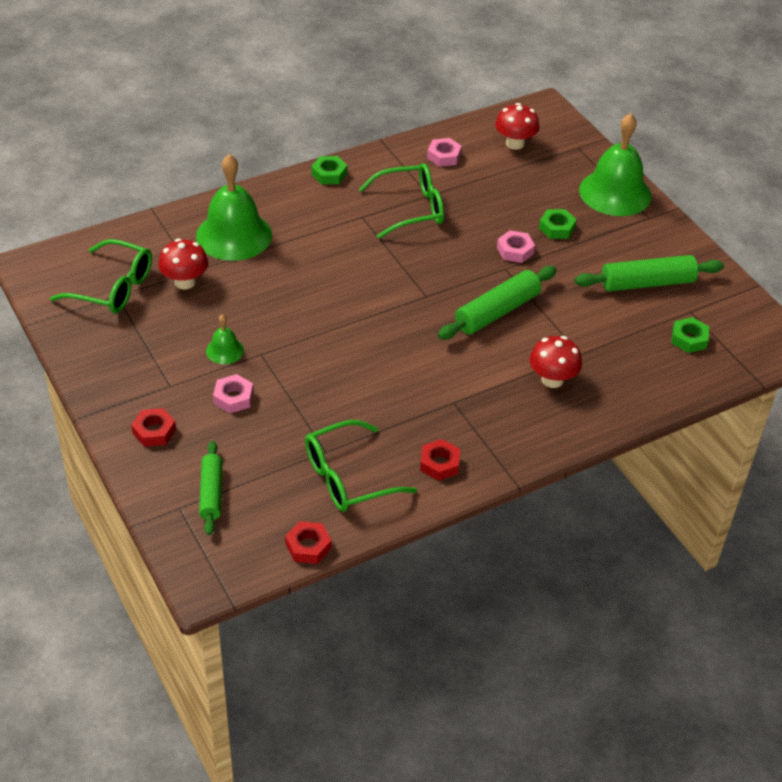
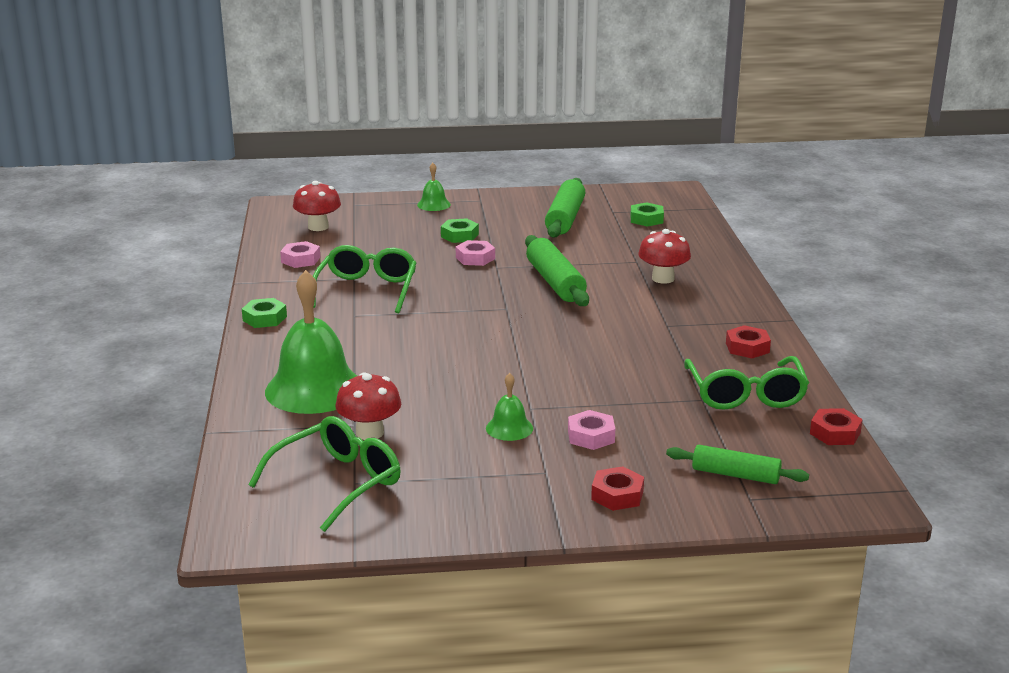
camera: 65 degrees left, 20 degrees down
(615, 192) = (433, 204): green bell -> green bell, size x0.46

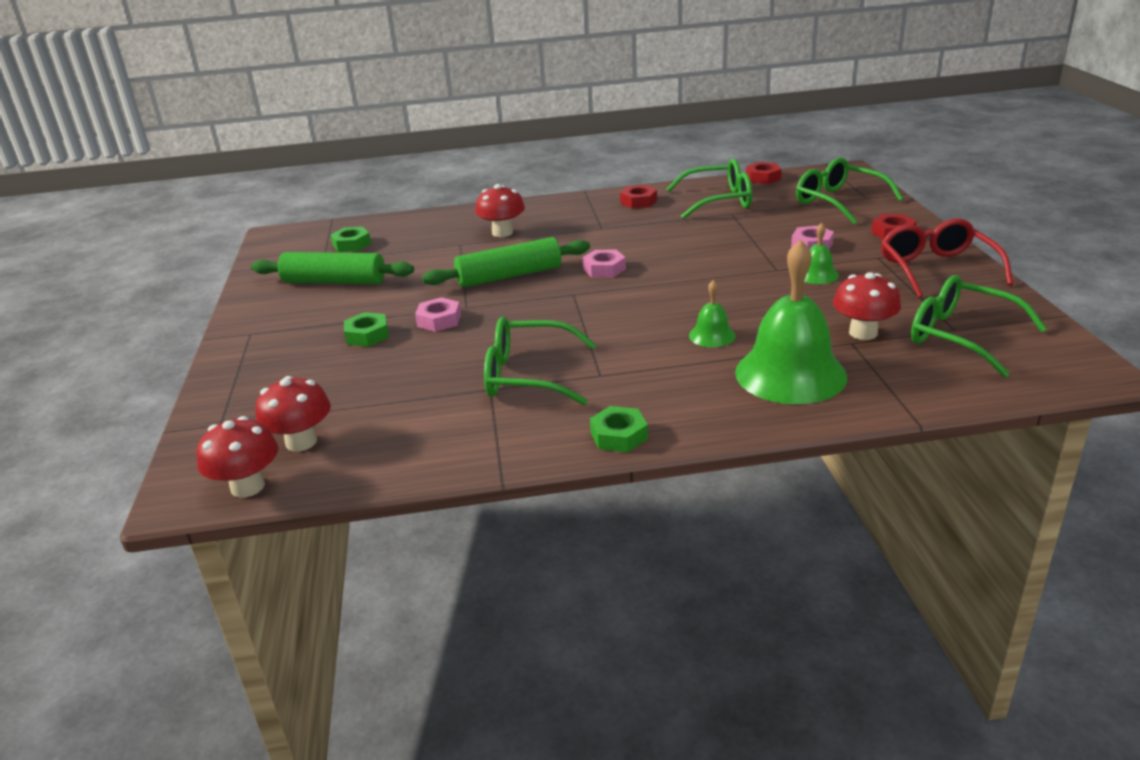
camera: 90 degrees left, 5 degrees up
(277, 218) = (248, 487): none -> red mushroom
(300, 260) = (424, 438): pink nut -> pink nut (604, 269)
(433, 204) = (251, 362): green bell -> green bell (712, 335)
(500, 503) = (936, 269): none -> red glasses
(735, 475) = (838, 201): green rolling pin -> green glasses

